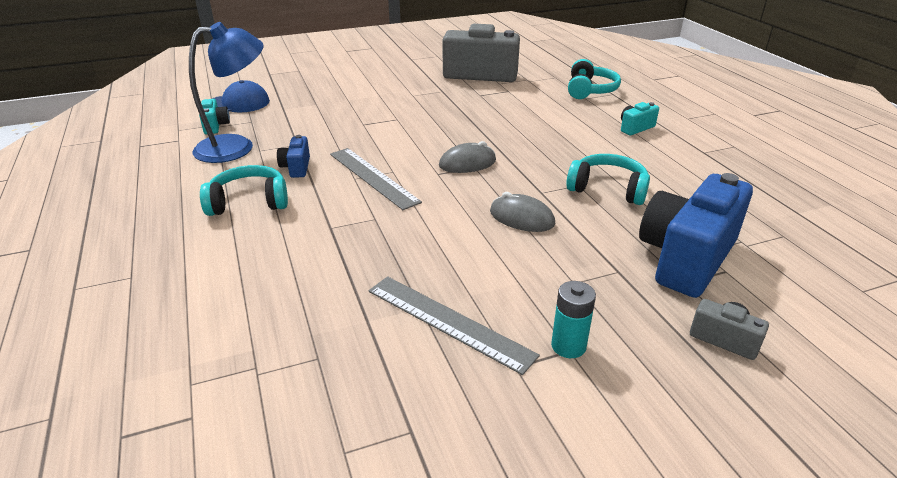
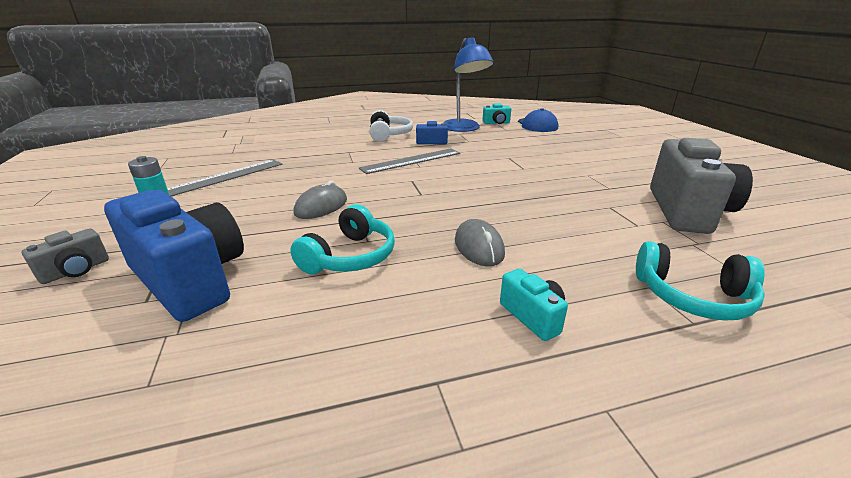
camera: 95 degrees right, 5 degrees down
(249, 202) = (389, 135): turquoise headphones -> white headphones
(467, 163) = (428, 191): grey mouse -> grey mouse (478, 247)

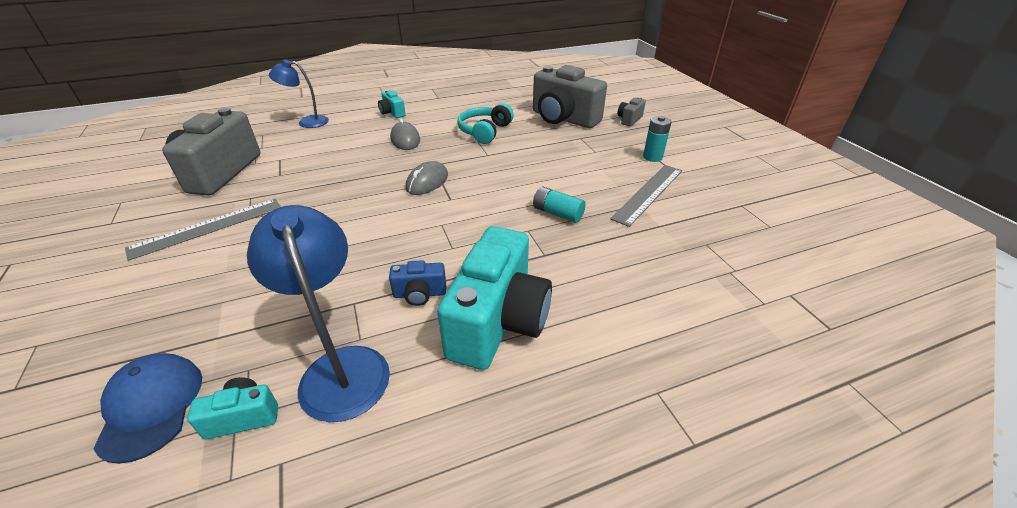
camera: 175 degrees right, 10 degrees up
(190, 279) = (563, 119): blue camera -> grey camera
(321, 168) = (557, 213): none -> turquoise battery
(321, 207) = (524, 164): grey mouse -> grey mouse (427, 182)
(389, 135) = (498, 322): white headphones -> turquoise camera
(411, 161) = (452, 235): grey ruler -> grey ruler (208, 227)
(692, 296) = (307, 122): turquoise headphones -> blue lamp

